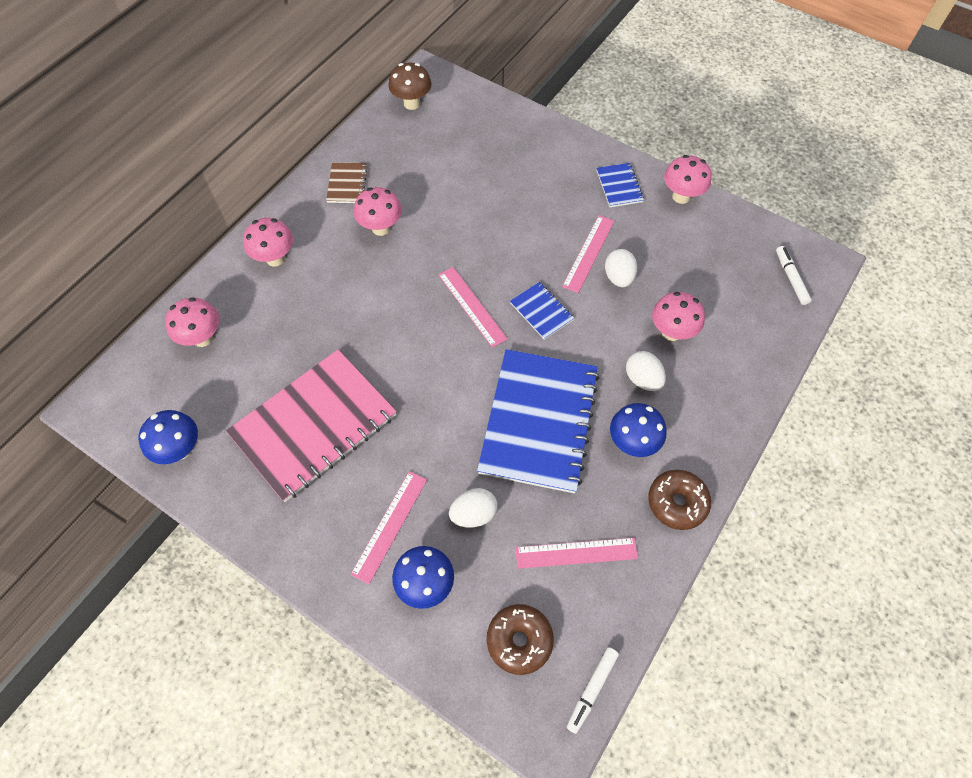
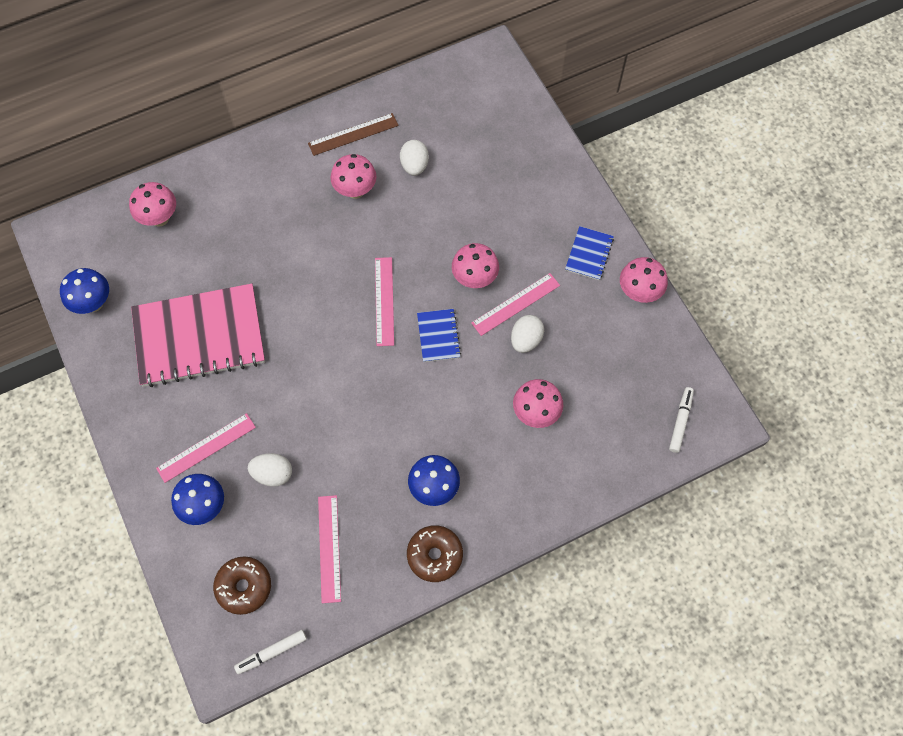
camera: 30 degrees right, 5 degrees up
(275, 258) = (254, 176): pink mushroom -> pink mushroom (474, 279)
(347, 184) = (353, 134): brown notebook -> brown ruler
(412, 103) = (458, 80): brown mushroom -> none
(539, 421) = (372, 429): blue notebook -> none
(576, 553) = (329, 548): pink ruler -> pink ruler turned 60 degrees clockwise
(642, 379) = (481, 440): white egg -> white egg (414, 166)

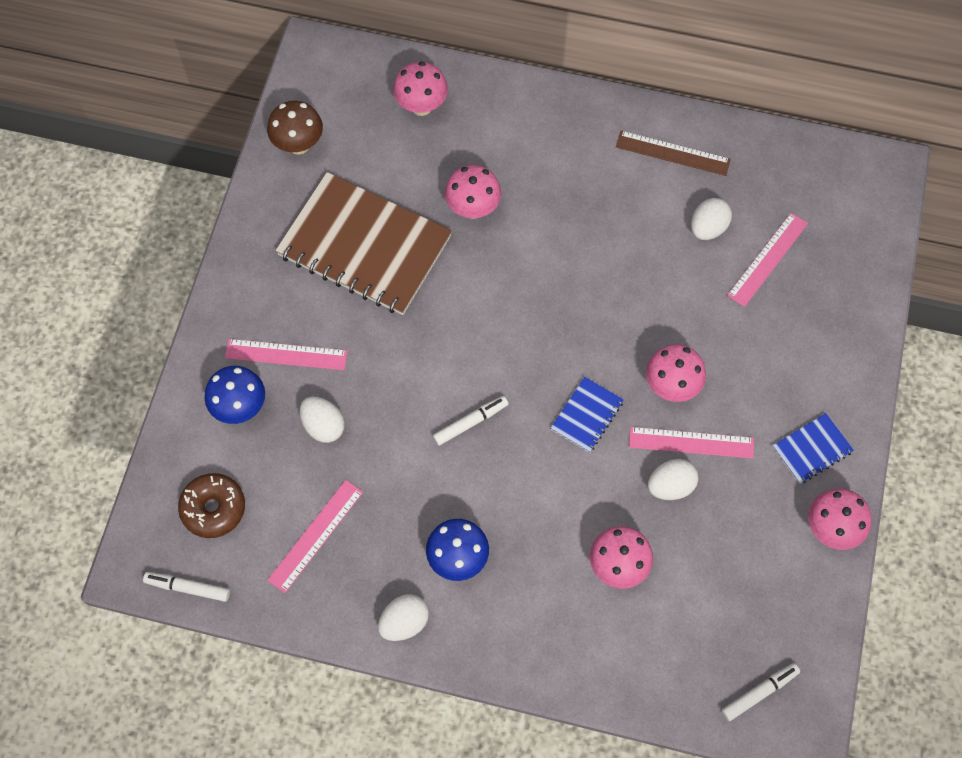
camera: 40 degrees right, 0 degrees up
(93, 303) = (299, 145): blue mushroom -> brown mushroom
(199, 337) = (364, 246): pink notebook -> brown notebook
(355, 190) = (627, 211): pink mushroom -> pink mushroom (473, 208)
(368, 397) = (470, 422): none -> white marker
(384, 301) = (563, 341): pink ruler -> pink ruler (767, 259)
(435, 555) = (404, 622): brown donut -> white egg

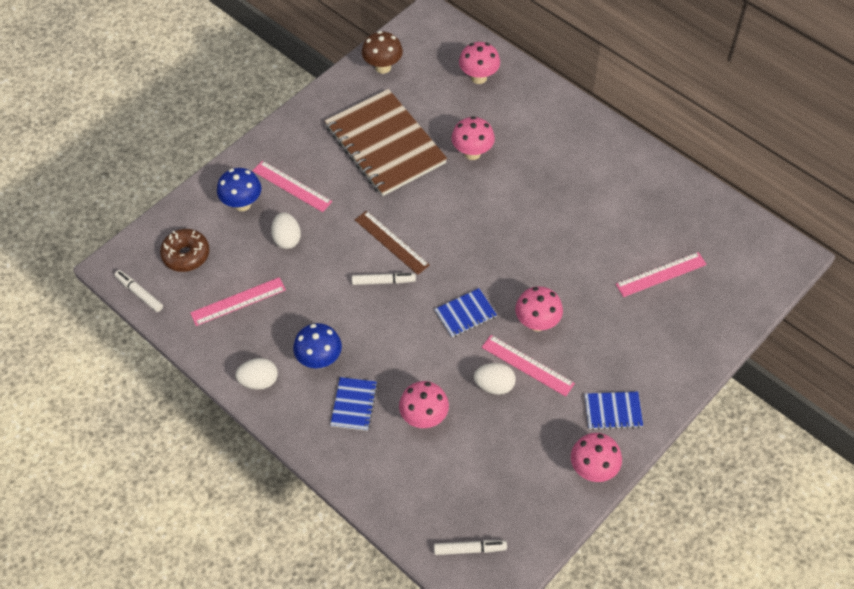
camera: 30 degrees right, 10 degrees down
(531, 592) = (354, 405): none -> blue notebook
(672, 153) = (635, 178): brown ruler -> brown ruler (391, 242)
(707, 228) = (629, 235): white egg -> none

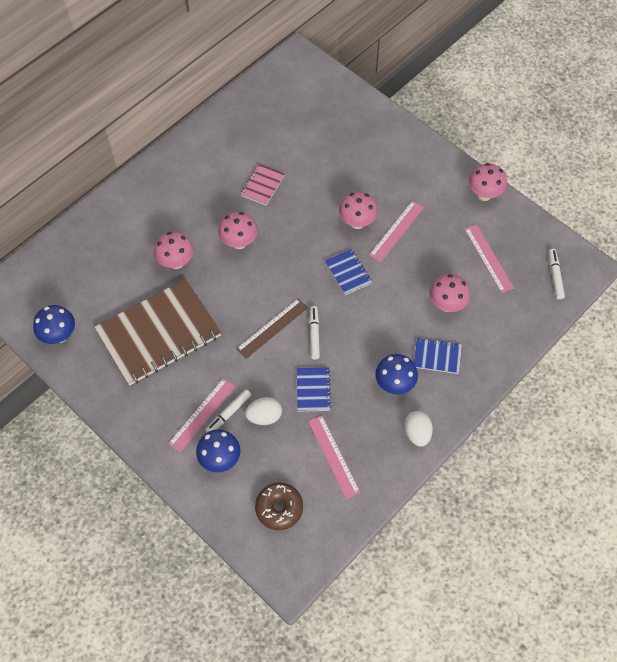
camera: 90 degrees left, 5 degrees up
(139, 293) = (323, 549): white marker -> white marker (228, 414)
(383, 67) = (59, 335): brown mushroom -> blue mushroom
(478, 77) = (85, 254): pink mushroom -> pink mushroom (239, 242)
(494, 385) = (415, 254): white egg -> none
(582, 226) = (262, 185): none -> pink notebook
(613, 411) = (435, 178): blue notebook -> blue notebook (313, 390)
(661, 274) = (312, 137): pink ruler -> pink ruler (488, 258)

